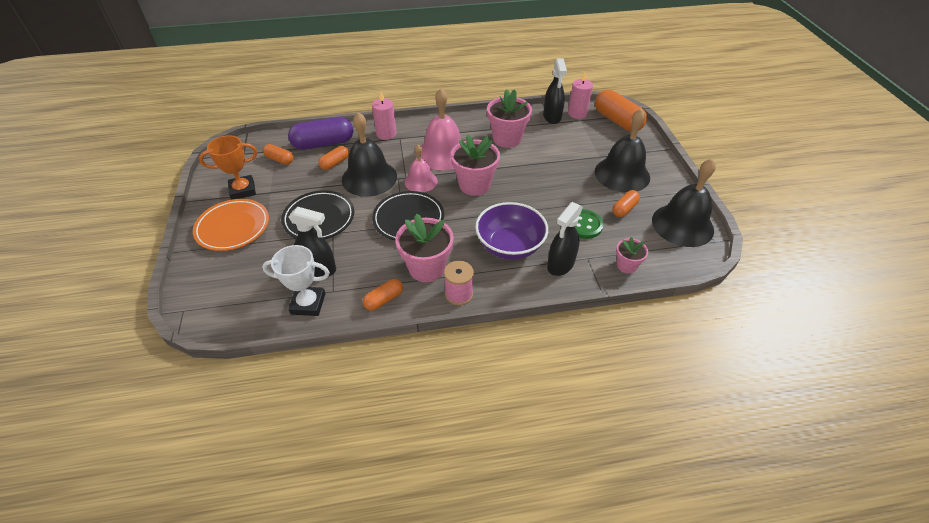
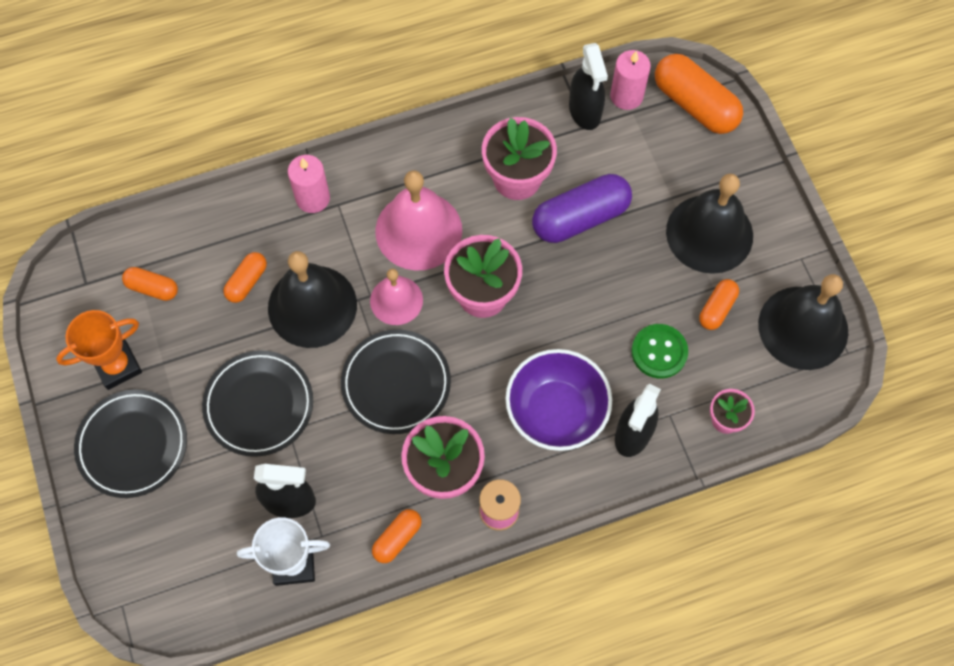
camera: 10 degrees left, 20 degrees up
(233, 227) = (133, 445): orange plate -> black plate
(323, 143) = (213, 238): purple capsule -> purple capsule (580, 218)

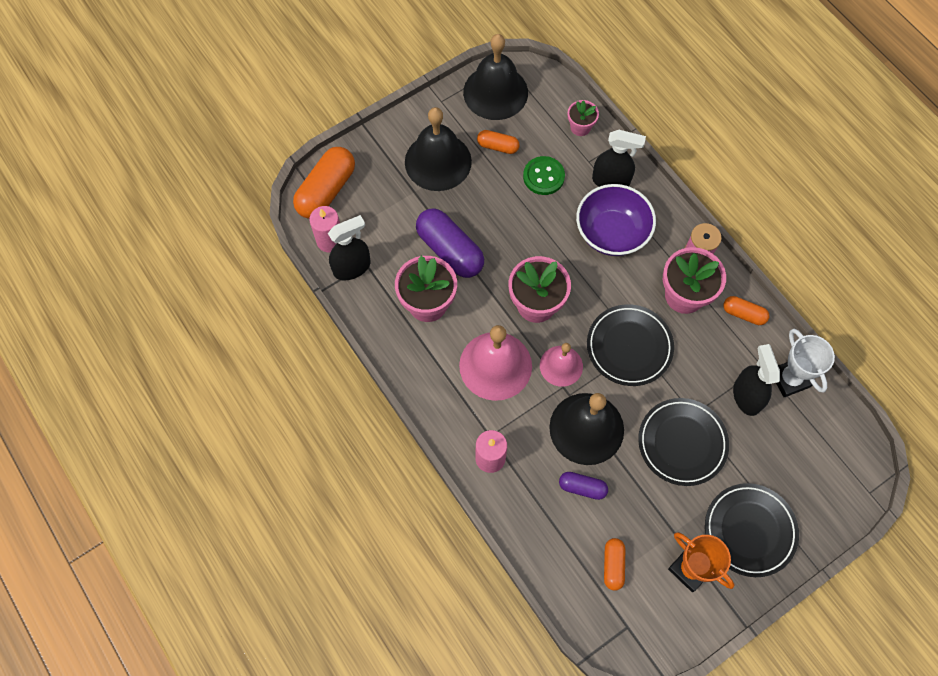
camera: 105 degrees left, 0 degrees up
(247, 282) = (582, 487): orange capsule -> purple capsule

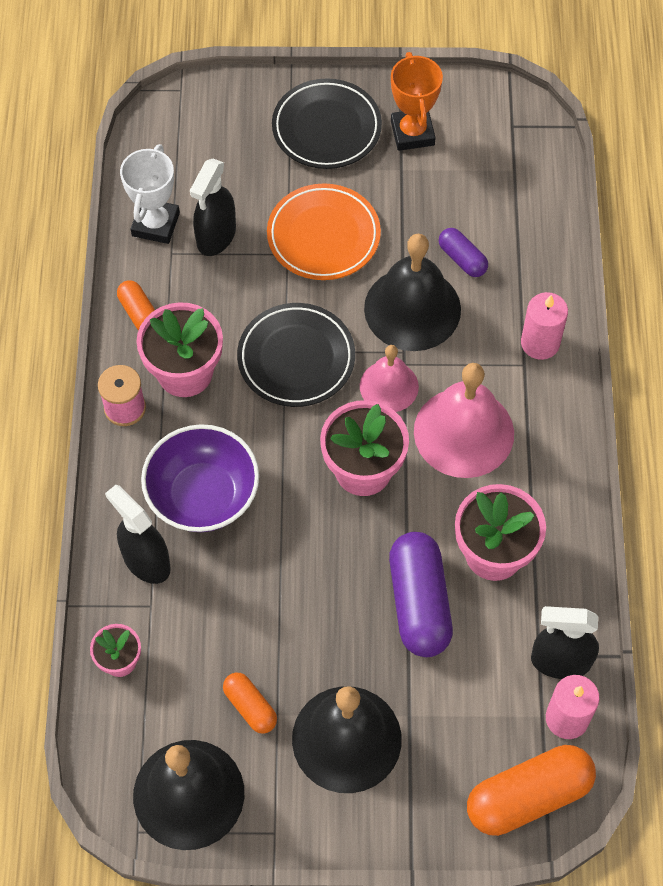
camera: 145 degrees left, 5 degrees down
(543, 176) = (225, 623): green button -> none
(613, 565) = (486, 178): orange capsule -> none
(682, 443) = (323, 236): black plate -> orange plate

